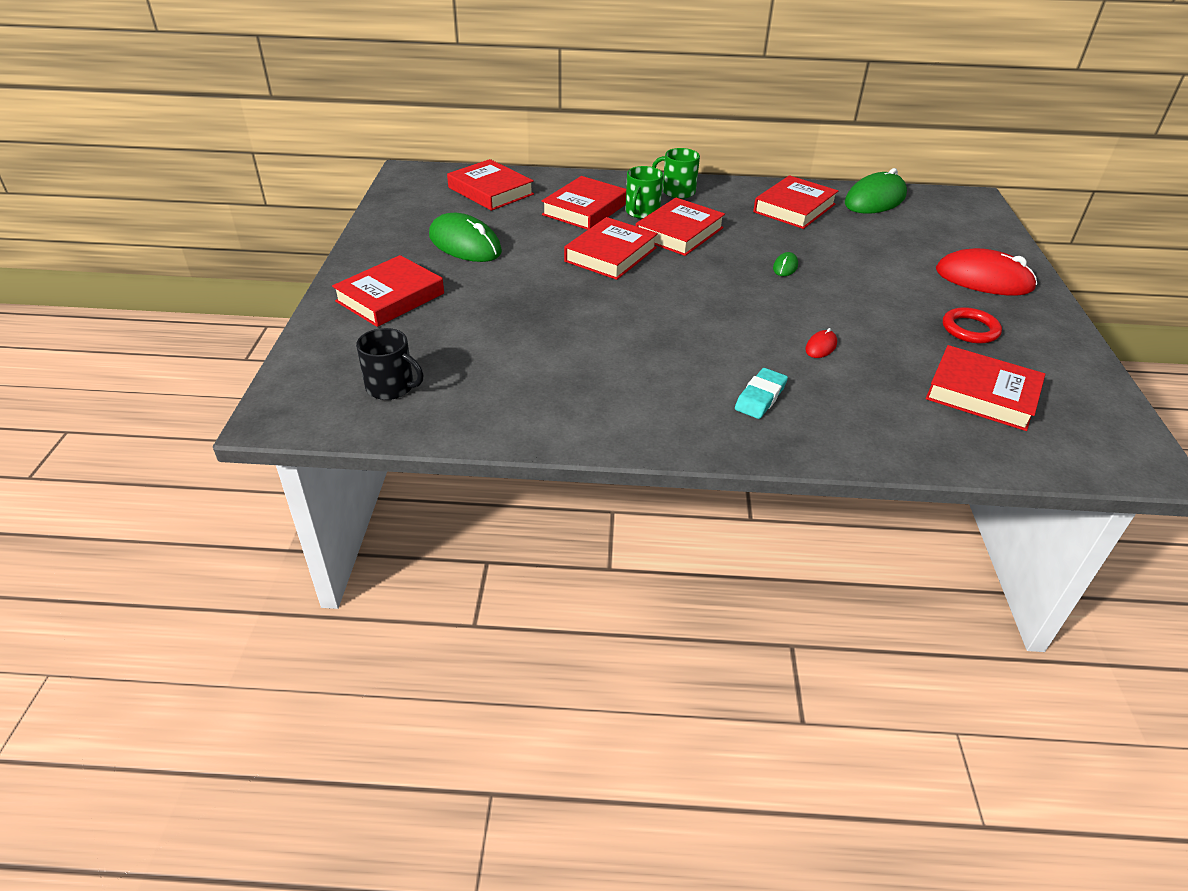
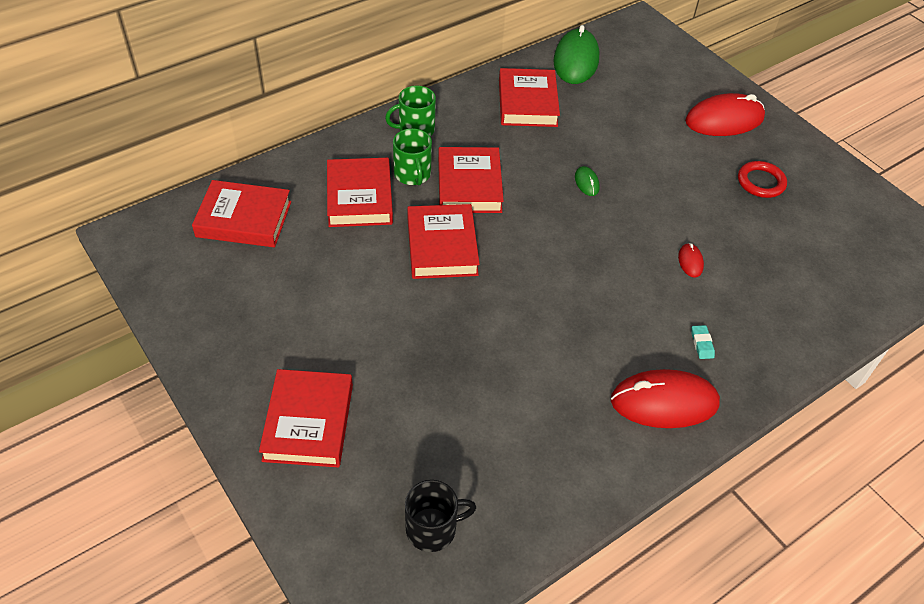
camera: 40 degrees left, 10 degrees up
(465, 244) = (300, 308): green mouse -> none
(673, 413) = (664, 402): none -> red mouse
(760, 397) = (702, 344): turquoise eraser -> turquoise eraser, size x0.61
(982, 394) = (821, 247): red book -> none

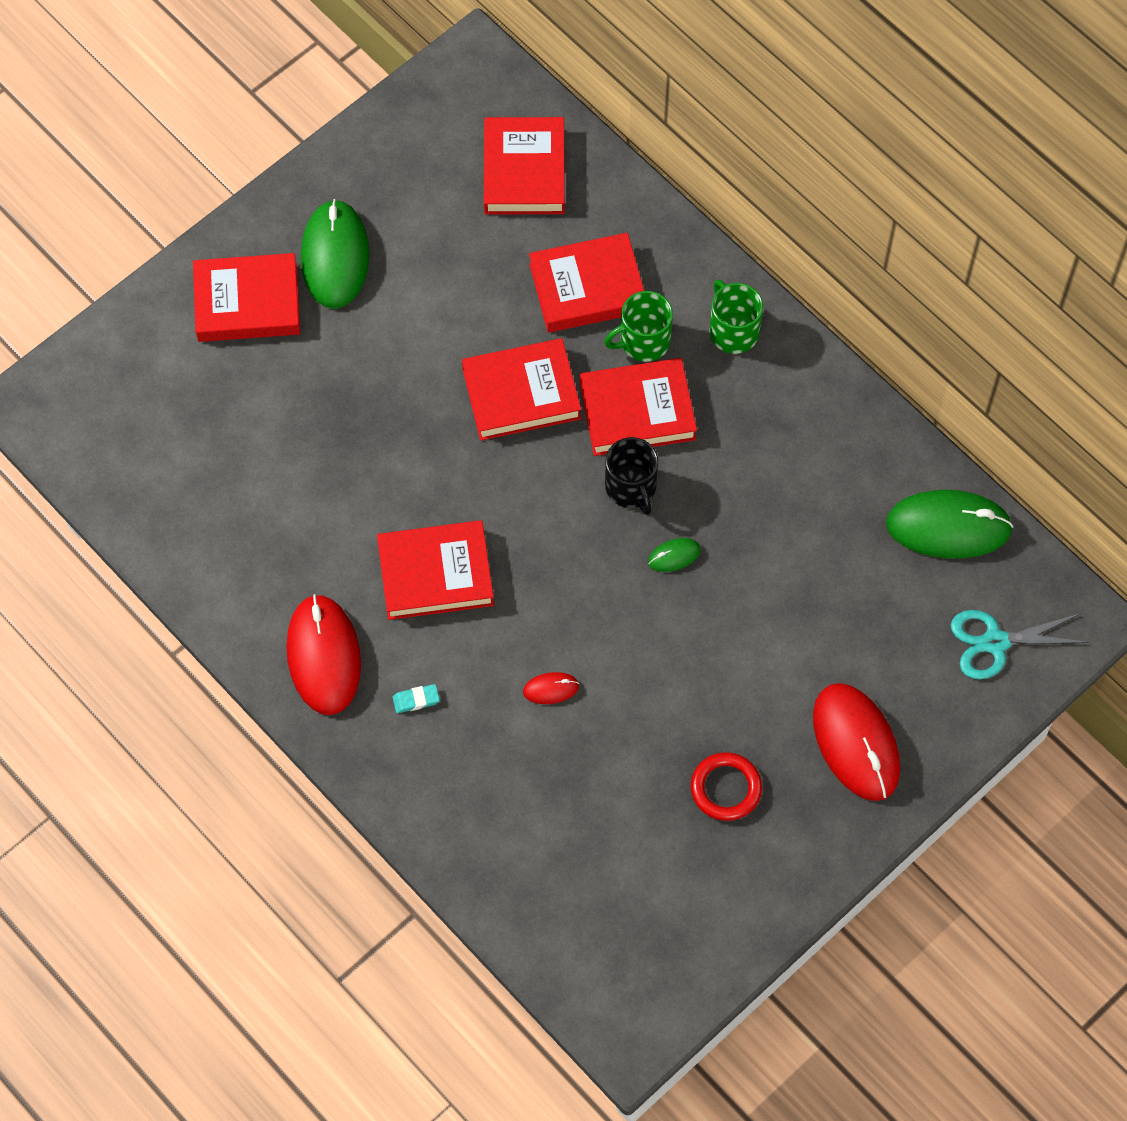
camera: 85 degrees right, 15 degrees up
(282, 351) = (335, 257): none -> green mouse
(432, 528) = (140, 438): black mug -> black mug (631, 487)
(527, 103) = (827, 467): red book -> red book (435, 574)
(655, 55) = (995, 642): none -> turquoise scissors

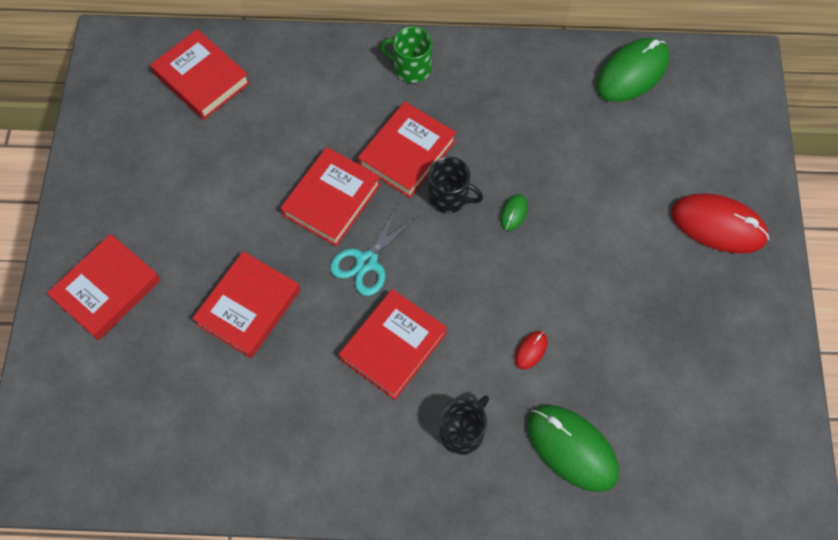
camera: 45 degrees left, 0 degrees up
(324, 656) = (379, 459): red mouse -> none
(335, 257) = (136, 217): green mouse -> green mouse (572, 448)
(416, 700) = (462, 432): turquoise eraser -> black mug
(587, 288) = (306, 111): red book -> red book (248, 307)
(643, 341) = (369, 113): green mug -> none
(726, 788) = (684, 314): red ring -> none
(995, 642) = (721, 110): turquoise scissors -> turquoise scissors (367, 262)

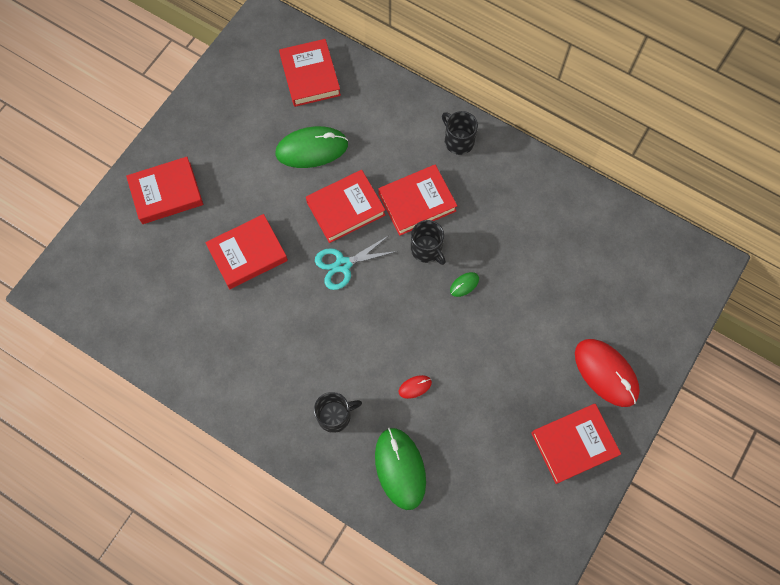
camera: 30 degrees right, 5 degrees up
(393, 346) = (325, 332): red book -> red book (574, 444)
(411, 68) = (458, 141): green mug -> black mug
(632, 72) = (617, 227): green mouse -> green mouse (312, 149)

